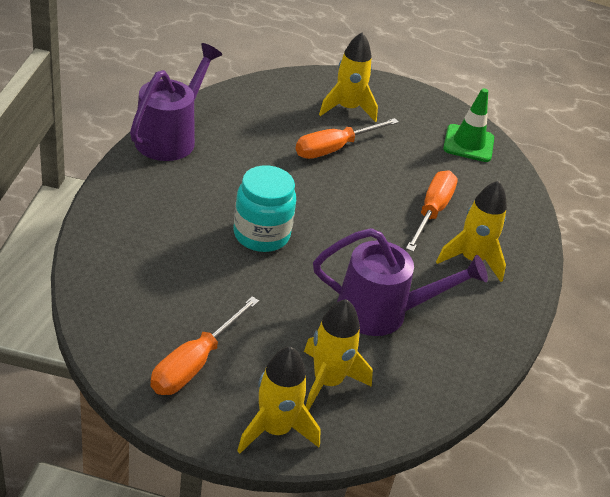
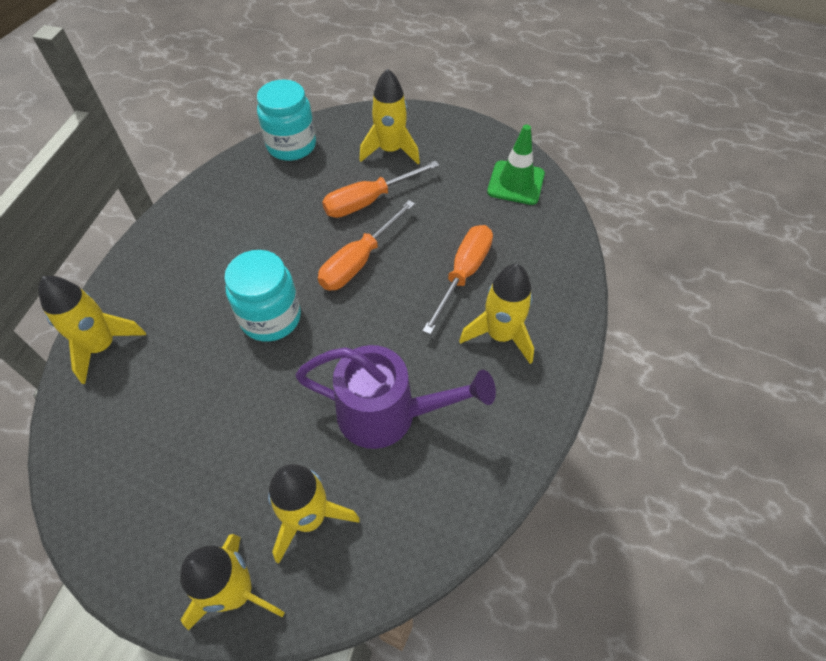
camera: 10 degrees right, 15 degrees up
(107, 247) = (102, 346): none -> yellow rocket
(171, 137) = (199, 201): purple watering can -> none
(194, 363) = (163, 499): orange screwdriver -> orange screwdriver (359, 261)
(251, 97) = (291, 146): none -> turquoise jar

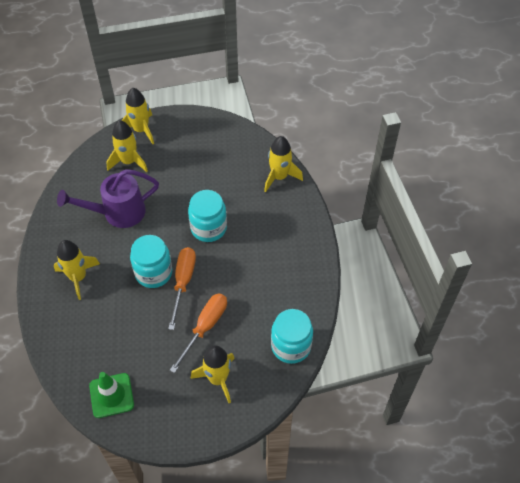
camera: 150 degrees right, 0 degrees up
(389, 291) = (153, 273): none -> turquoise jar
(463, 274) = (116, 304): orange screwdriver -> none

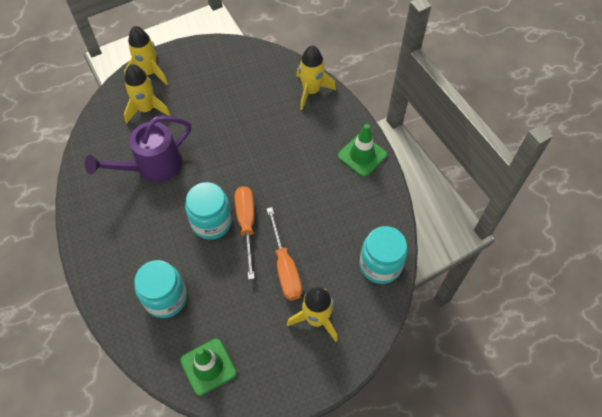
camera: 15 degrees left, 5 degrees up
(78, 277) = (130, 247): yellow rocket -> none
(205, 327) = (285, 267): orange screwdriver -> orange screwdriver turned 150 degrees clockwise
(208, 228) = (255, 161): turquoise jar -> turquoise jar (165, 298)
(307, 245) = (362, 155): none -> green traffic cone

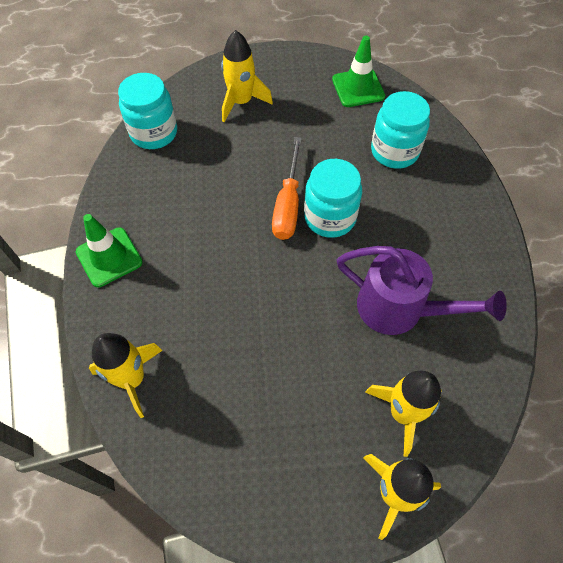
camera: 165 degrees left, 0 degrees up
(152, 166) = (400, 309): purple watering can -> purple watering can turned 45 degrees clockwise
(285, 267) = (257, 152): orange screwdriver -> none

